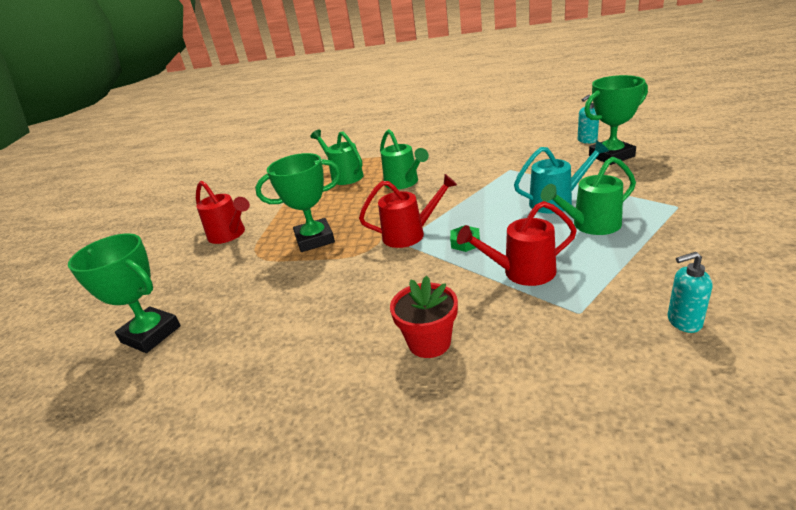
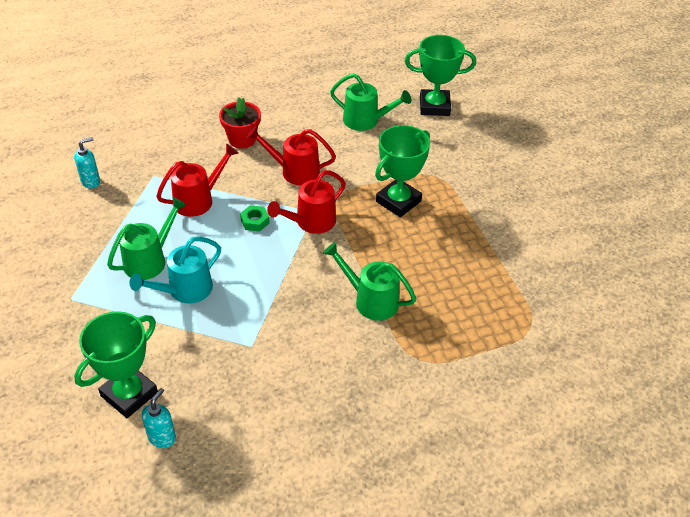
camera: 145 degrees right, 15 degrees up
(230, 235) = (493, 192): red watering can -> red watering can (294, 171)
(344, 176) = (463, 304): green watering can -> green watering can (366, 121)

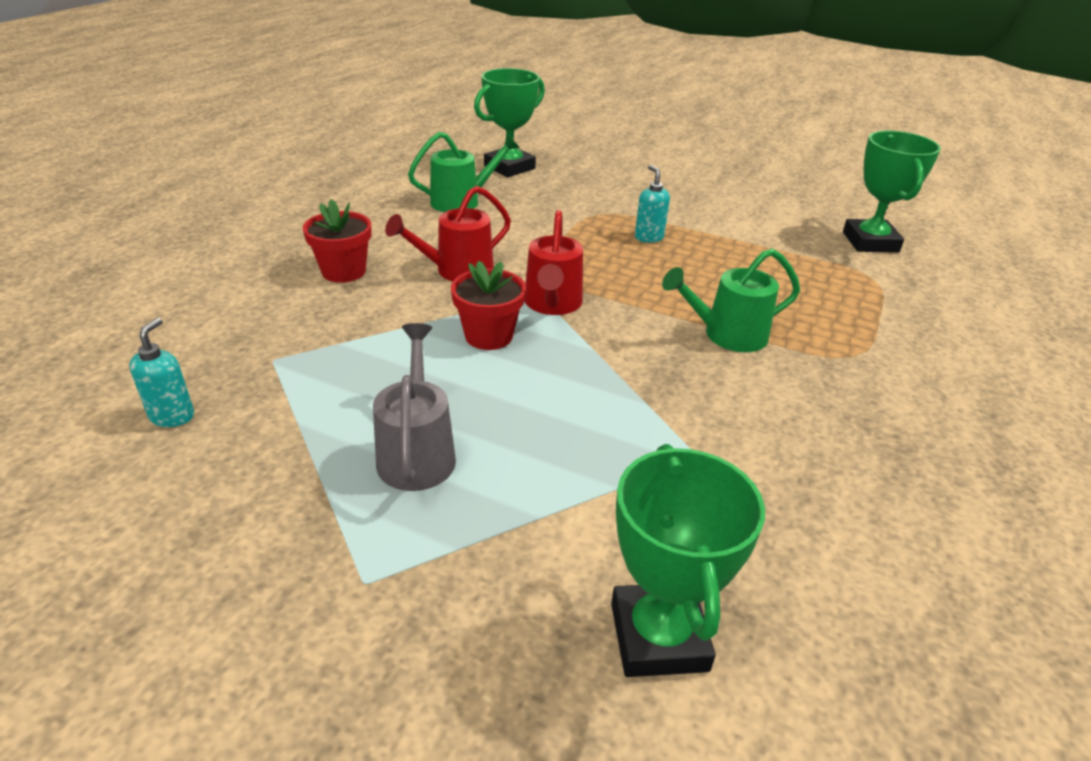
camera: 45 degrees left, 10 degrees down
(150, 260) = (417, 452): green watering can -> grey watering can
(162, 437) = (790, 651): turquoise soap dispenser -> turquoise soap dispenser (648, 238)
(184, 291) = (522, 455): turquoise watering can -> none
(199, 199) = (381, 352): red watering can -> none
(255, 221) = (489, 336): green nut -> red flower pot
(398, 201) = (604, 246): green trophy -> green trophy (870, 242)

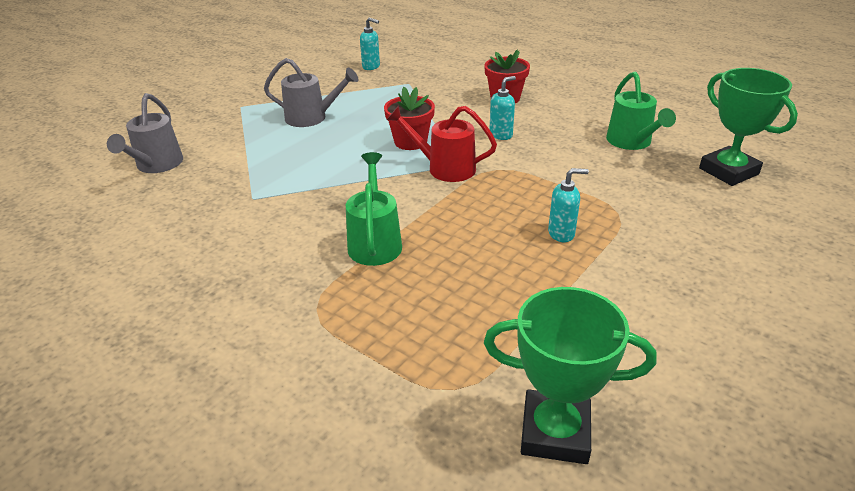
camera: 105 degrees right, 0 degrees up
(457, 271) = (501, 135): red watering can -> turquoise soap dispenser
(658, 636) = (156, 165): green trophy -> grey watering can

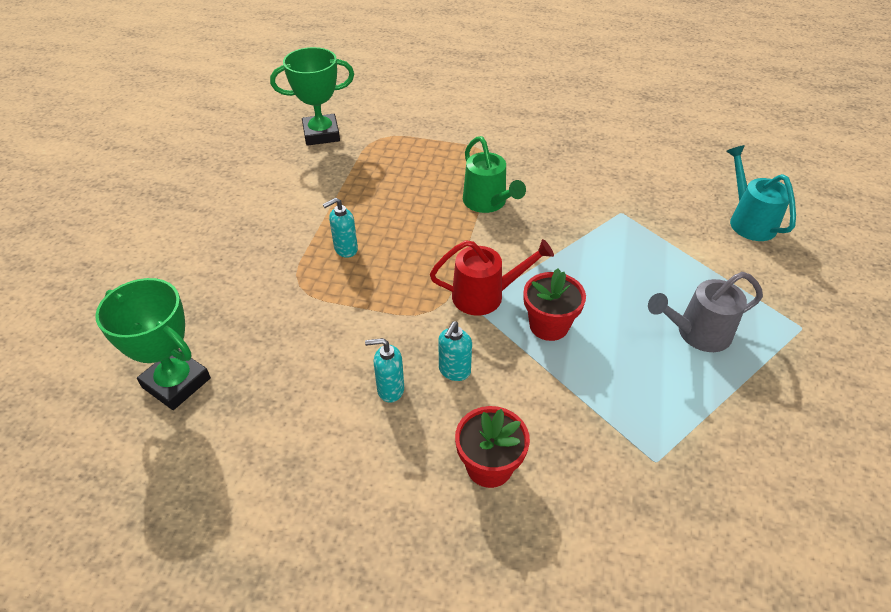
camera: 155 degrees right, 10 degrees up
(156, 165) = (748, 220): grey watering can -> turquoise watering can
(371, 67) = (760, 499): turquoise soap dispenser -> turquoise soap dispenser (390, 389)
(632, 142) = (289, 406): green watering can -> none

